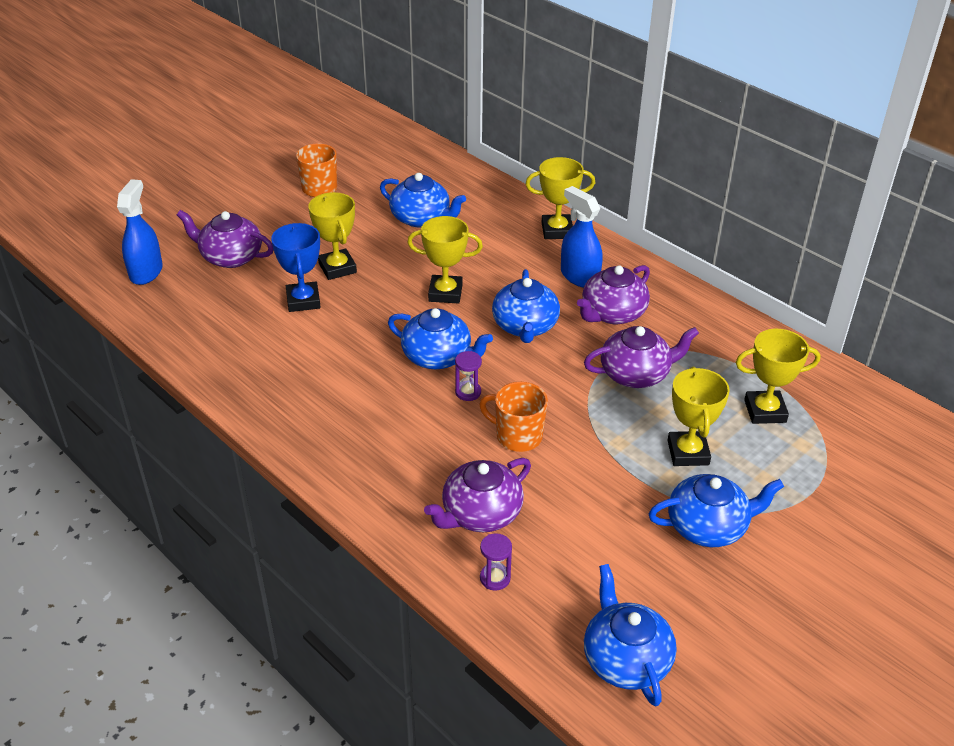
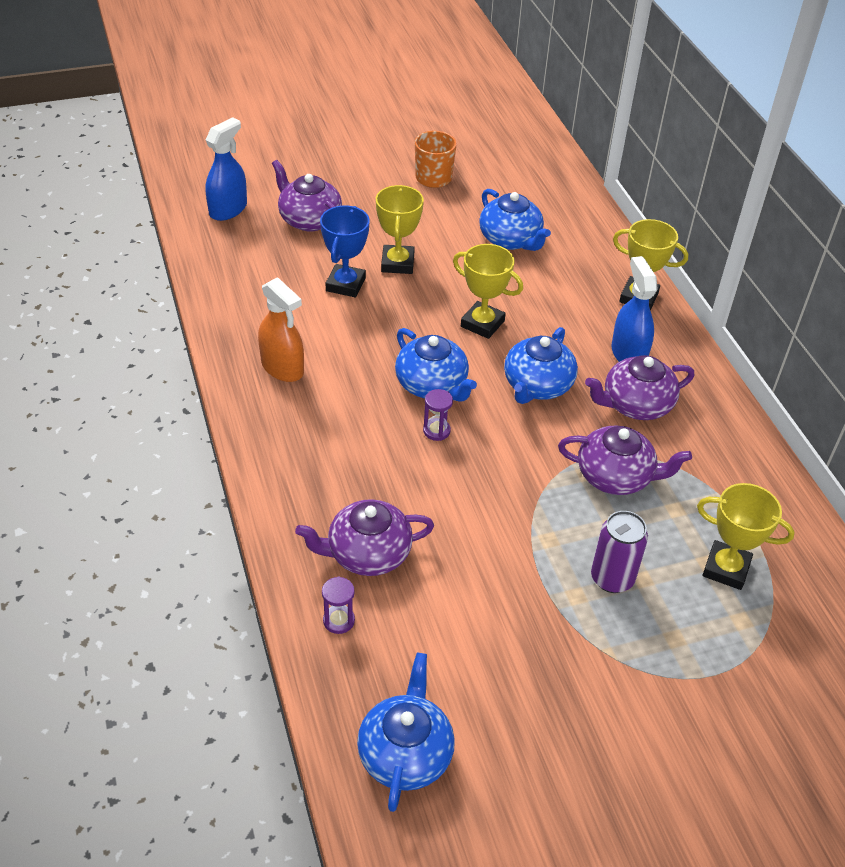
camera: 25 degrees right, 5 degrees up
(295, 389) = (282, 368): none -> orange spray bottle
(517, 436) = (454, 493): orange mug -> none
(688, 453) = (612, 578): yellow trophy -> purple can
(708, 526) = (579, 661): blue teapot -> none

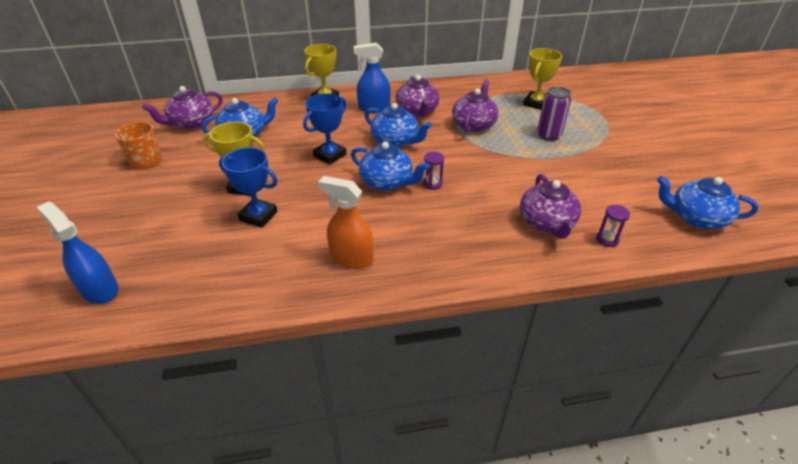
camera: 80 degrees left, 5 degrees down
(282, 368) = (351, 258): orange spray bottle -> orange spray bottle turned 120 degrees counterclockwise
(309, 219) = (156, 233): purple teapot -> purple teapot (191, 123)
(432, 385) = (387, 182): blue teapot -> blue teapot turned 60 degrees clockwise
(482, 324) = (330, 155): yellow trophy -> blue trophy

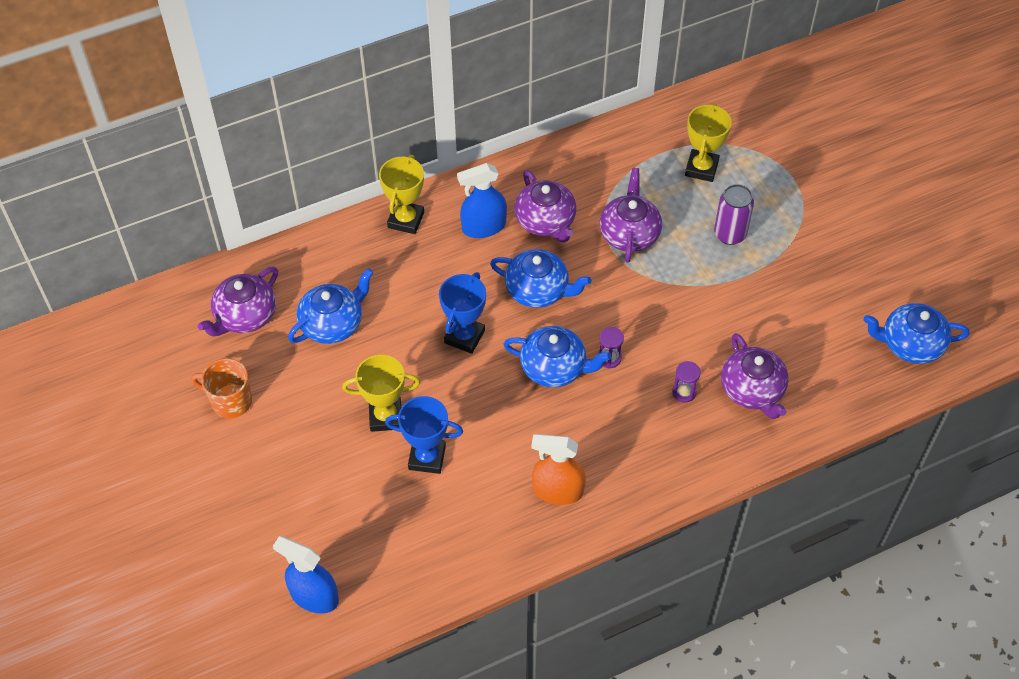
camera: 15 degrees left, 15 degrees up
(607, 239) = (819, 400): purple hourglass -> purple hourglass (684, 392)

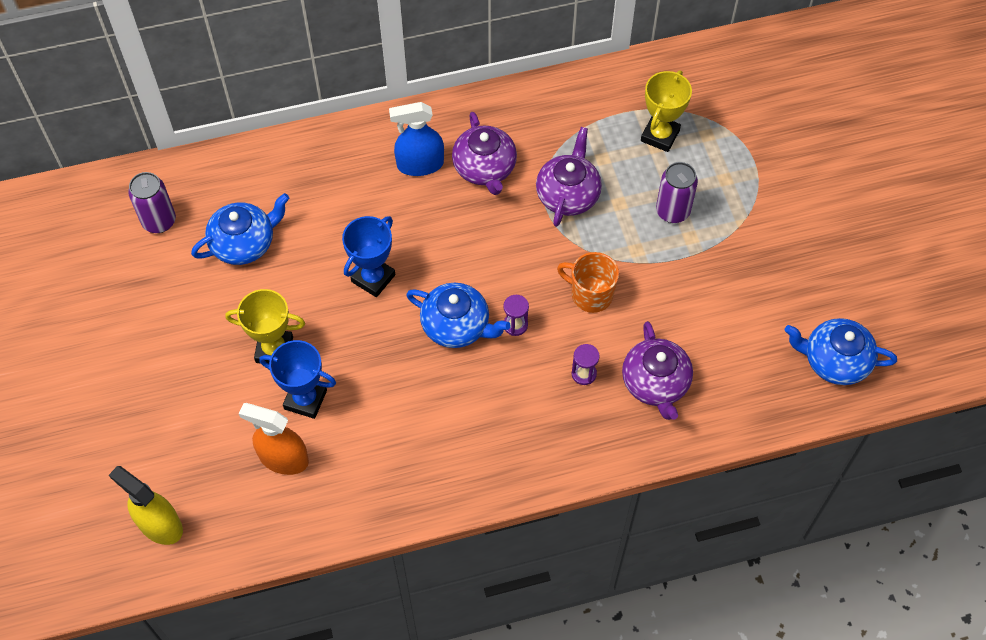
camera: 10 degrees right, 5 degrees up
(230, 401) = (124, 308): orange mug -> orange mug (590, 294)
(245, 316) = (159, 221): purple teapot -> purple can
(314, 596) = (160, 525): blue spray bottle -> yellow spray bottle
(406, 220) = (343, 145): yellow trophy -> none
(538, 290) = (459, 240): blue teapot -> none
(557, 491) = (429, 457): orange spray bottle -> orange spray bottle (283, 458)

